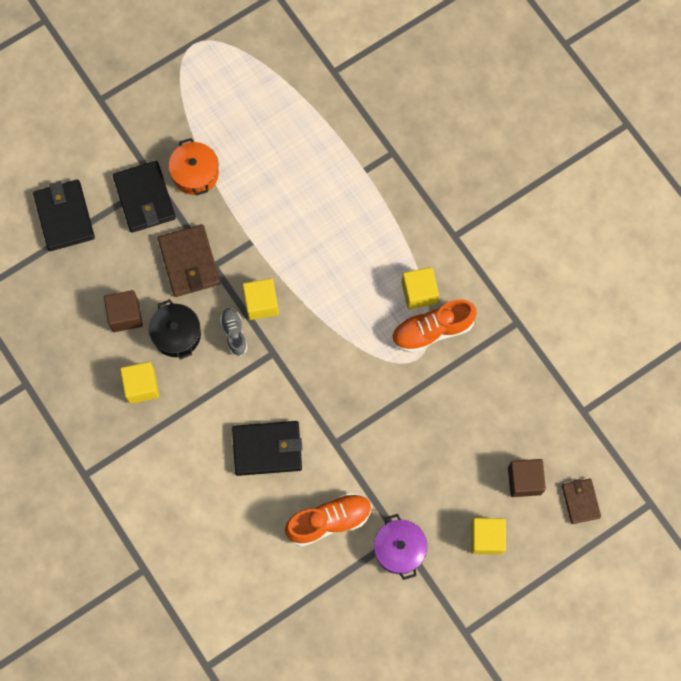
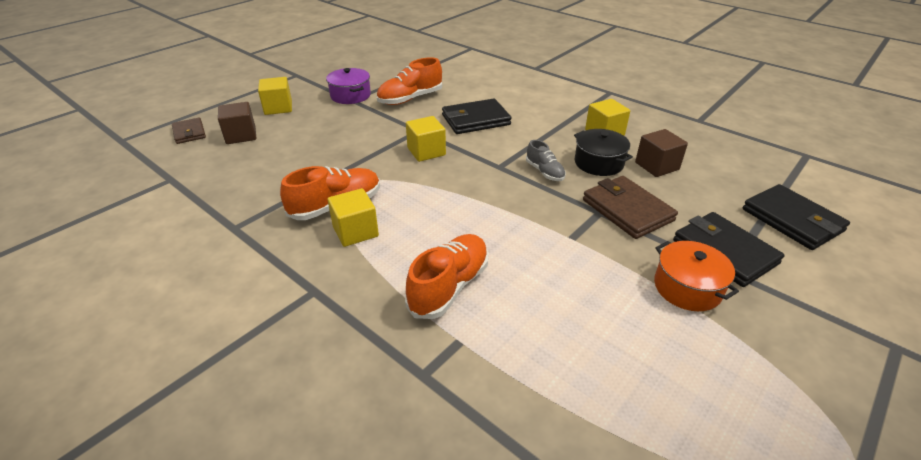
camera: 165 degrees right, 35 degrees down
(261, 303) = (530, 194): yellow cube -> yellow cube (426, 151)
(359, 216) = (449, 287): none -> orange shoe

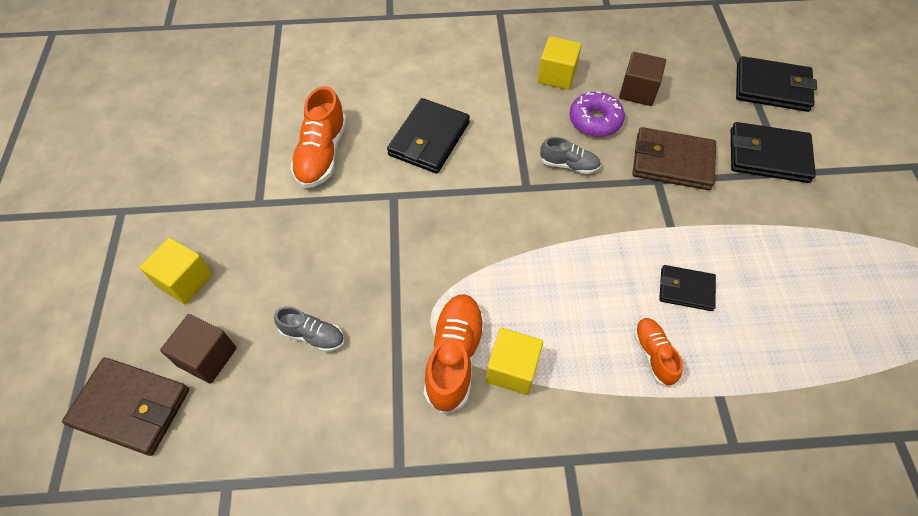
camera: 45 degrees left, 20 degrees up
(189, 133) = (131, 407): brown wallet -> brown wallet, size x1.65
(291, 155) = (313, 335): none -> grey shoe
(350, 95) = (246, 197): purple pot -> none
(426, 151) = (440, 219): yellow cube -> none
(449, 287) = (653, 355): orange shoe -> orange shoe, size x0.59
(528, 273) = (686, 289): none -> black wallet
(598, 163) = (595, 120): black pot -> purple donut
(687, 288) = (783, 211): orange pot -> none

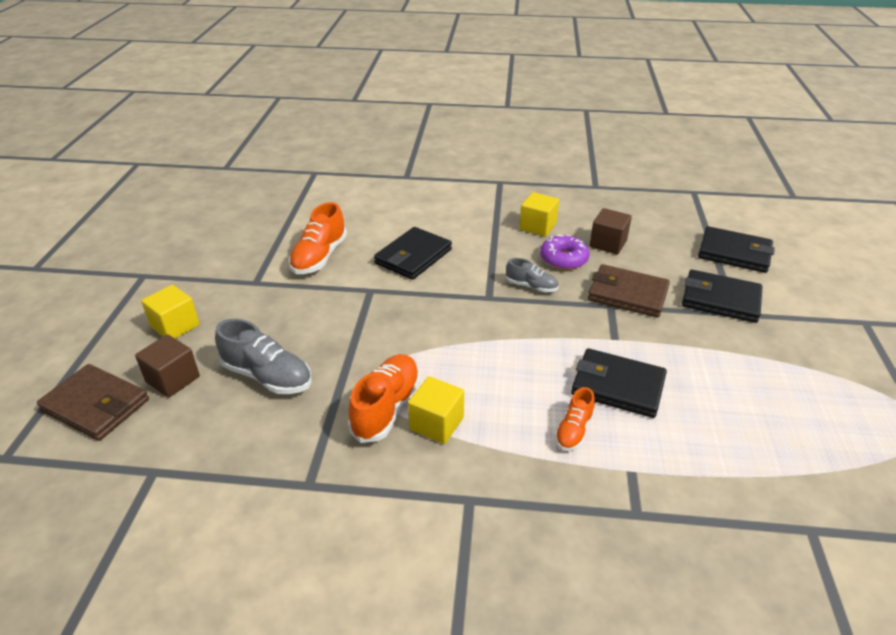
camera: 10 degrees right, 20 degrees down
(313, 335) = (267, 376): grey shoe -> grey shoe, size x1.70
(653, 355) = (573, 430): orange shoe -> orange shoe turned 150 degrees counterclockwise
(686, 289) = (617, 386): black wallet -> black wallet, size x1.65

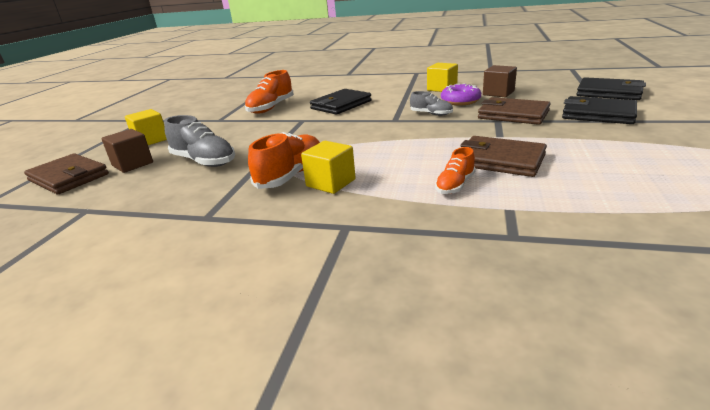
camera: 10 degrees right, 10 degrees down
(617, 386) = (500, 160): black wallet -> brown wallet

